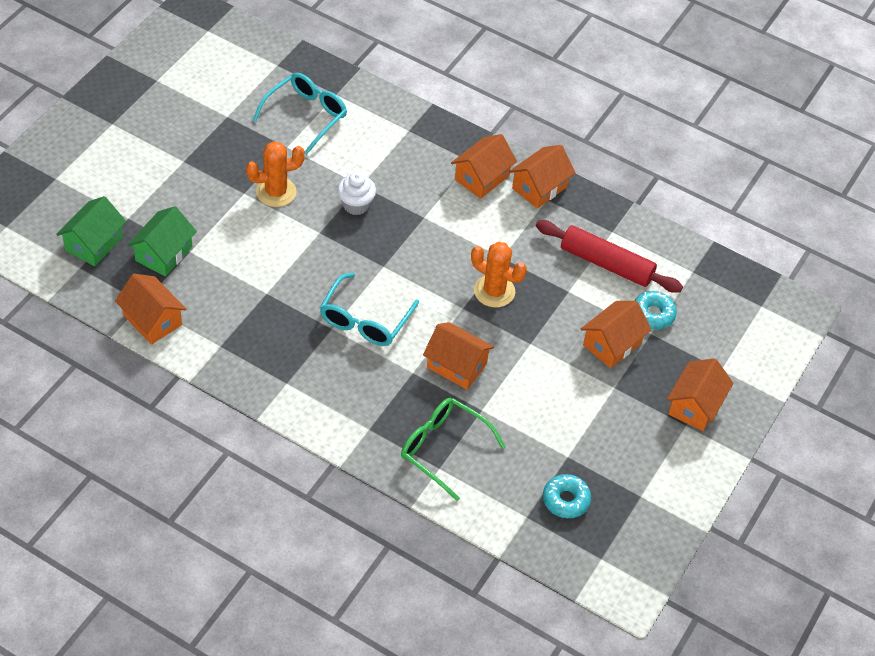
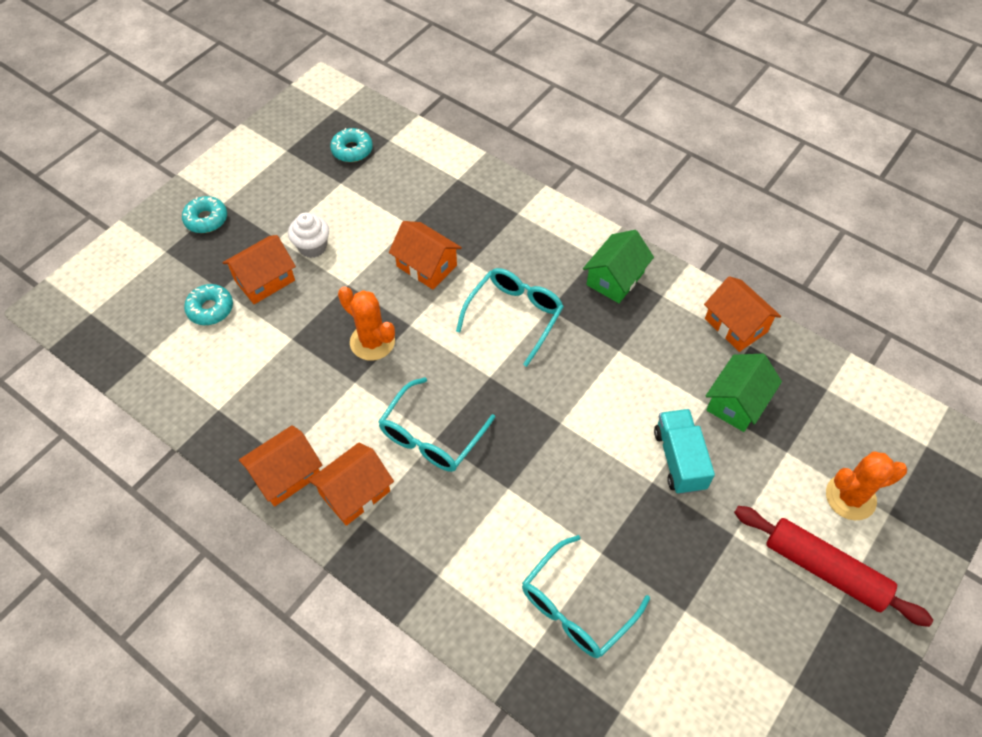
camera: 170 degrees left, 5 degrees up
(94, 243) = (819, 419): green house -> green house (615, 278)
(220, 209) = (679, 459): none -> turquoise truck
(276, 192) = (613, 481): orange cactus -> orange cactus (850, 497)
(356, 205) = (515, 459): white cupcake -> white cupcake (312, 247)
(427, 219) = (432, 435): none -> turquoise glasses
(444, 449) = (451, 193): green glasses -> none
(606, 264) = (239, 368): red rolling pin -> red rolling pin (824, 569)
(695, 405) = (206, 219): orange house -> turquoise donut

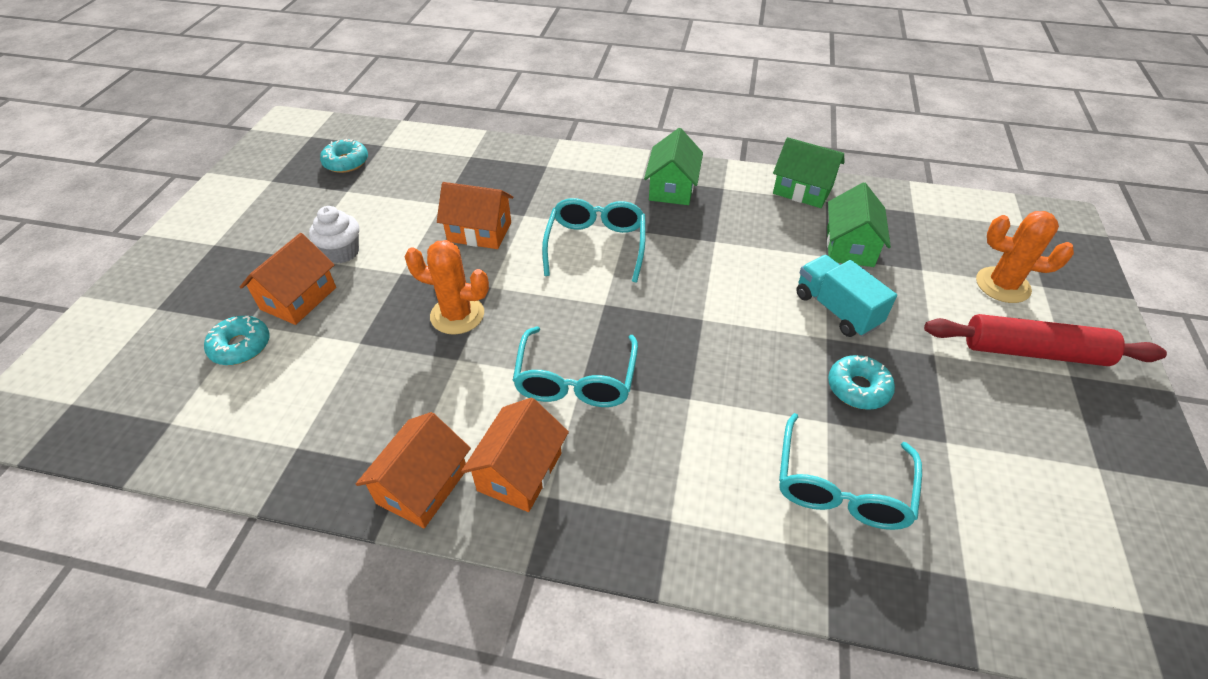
camera: 25 degrees left, 10 degrees down
(206, 219) = (199, 264): turquoise donut -> turquoise donut (858, 388)
(735, 325) = (802, 190): orange house -> green house
(850, 497) = (1002, 285): orange cactus -> orange cactus turned 60 degrees clockwise

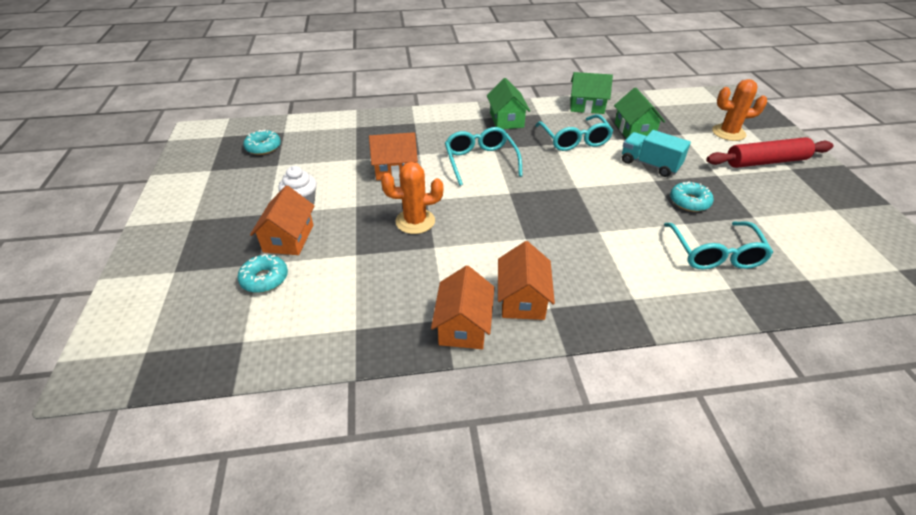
camera: 20 degrees left, 5 degrees down
(576, 379) = (521, 238): turquoise glasses -> turquoise glasses (574, 140)

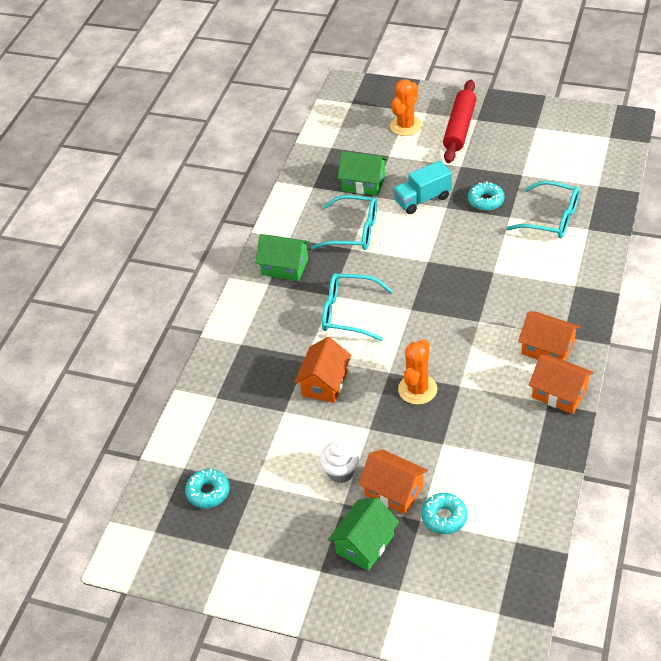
camera: 60 degrees left, 5 degrees up
(587, 106) = (299, 196): green house -> green house (365, 544)

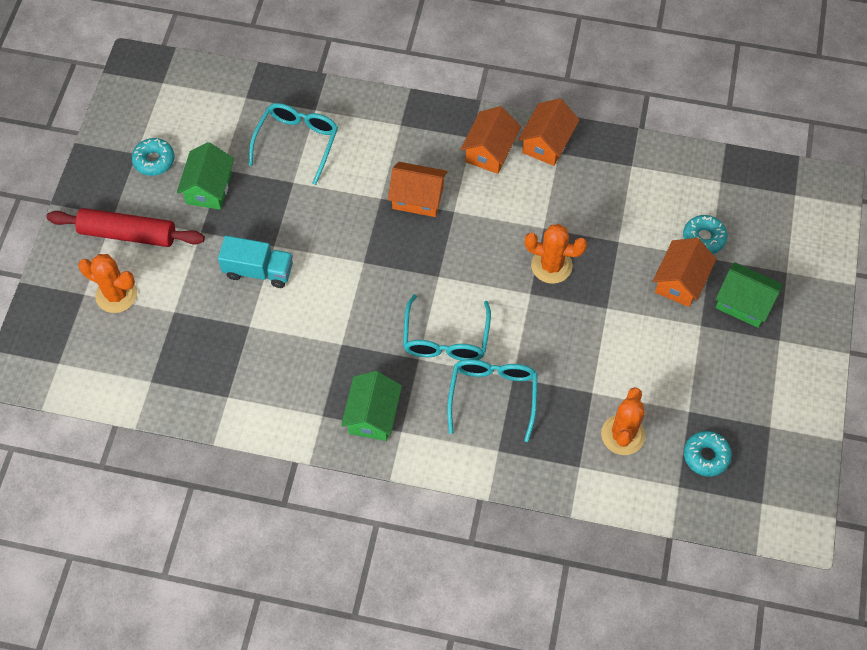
camera: 100 degrees left, 15 degrees up
(240, 430) = (623, 435): none -> orange cactus
(325, 383) = (550, 355): orange house -> orange house (418, 198)
(341, 472) = (663, 330): white cupcake -> none
(353, 231) = (312, 343): turquoise glasses -> turquoise glasses (492, 396)
(363, 183) = (225, 337): green house -> green house (209, 188)
(422, 199) = (258, 271): turquoise truck -> turquoise truck turned 45 degrees counterclockwise
(485, 201) = (265, 205): turquoise donut -> turquoise donut (154, 160)

